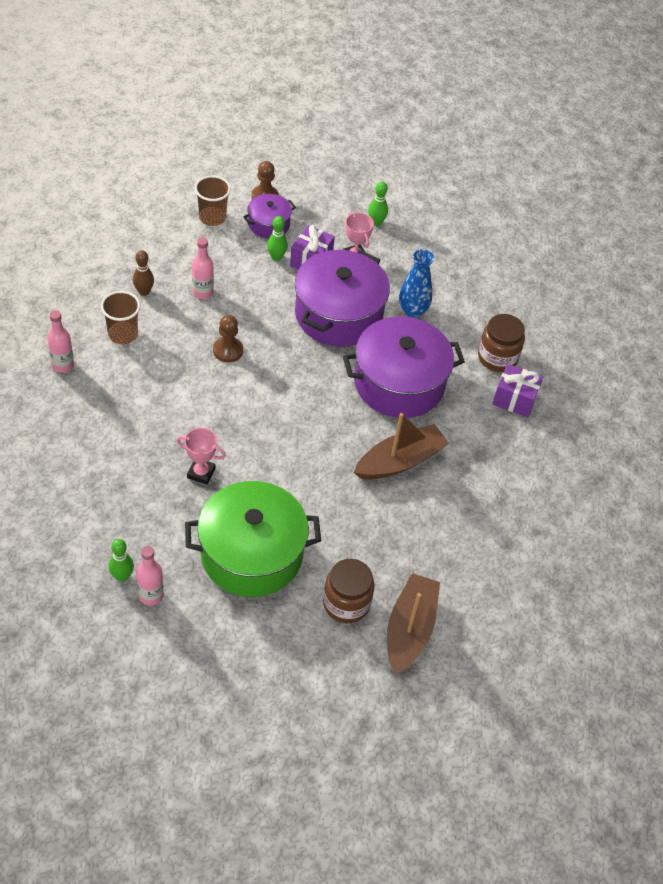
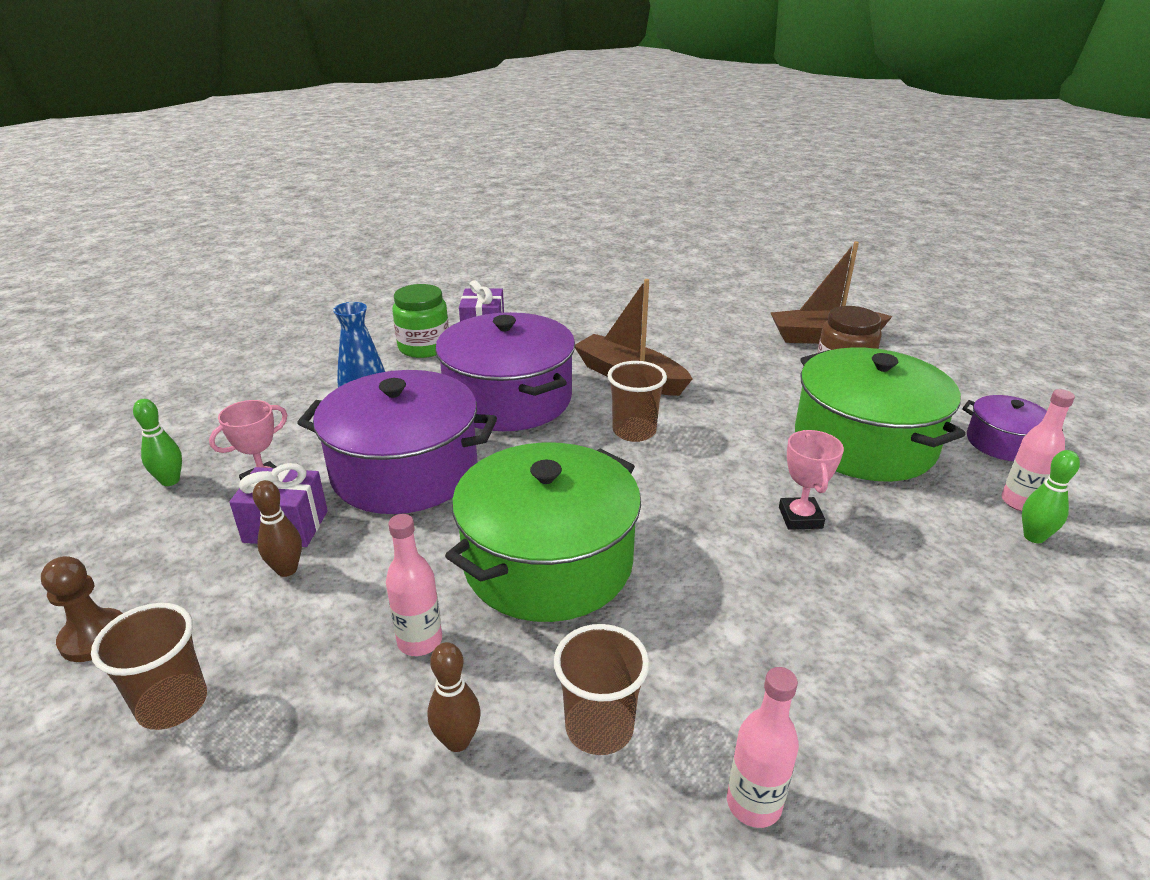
camera: 105 degrees left, 20 degrees down
(228, 350) = (548, 562): brown pawn -> green pot
(269, 224) = (188, 606): purple pot -> purple pot (1002, 443)
(276, 257) = (287, 569): green bowling pin -> brown bowling pin
(327, 434) = (634, 431): none -> brown cup
(497, 357) = (424, 347): brown jar -> green jar

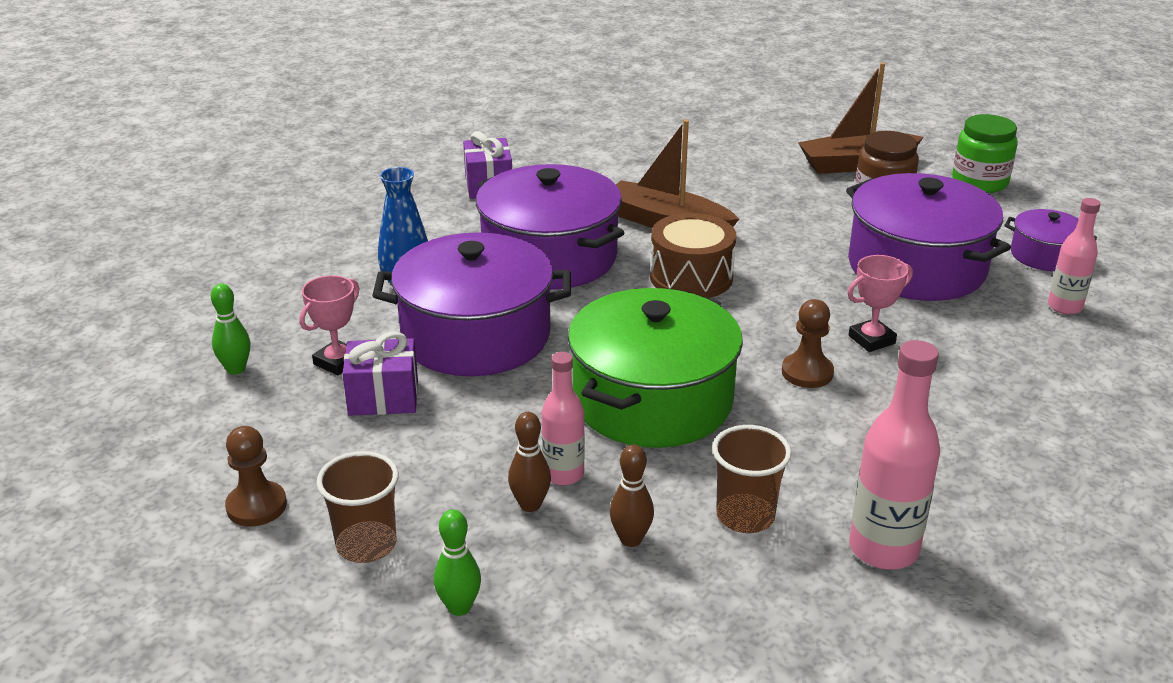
camera: 10 degrees left, 0 degrees up
(287, 569) = (407, 433): brown bowling pin -> brown bowling pin (530, 505)
(424, 347) = (431, 210): green jar -> green jar (979, 182)
(634, 431) = (691, 277): brown cup -> brown drum
(721, 548) = (807, 372): none -> brown pawn
(753, 804) = (883, 549): pink bottle -> pink bottle, size x1.57
(800, 518) = (871, 339): pink trophy -> pink trophy turned 75 degrees clockwise
(864, 442) = (916, 267): green pot -> purple pot
(1034, 537) = (1079, 334): green bowling pin -> green bowling pin (459, 607)

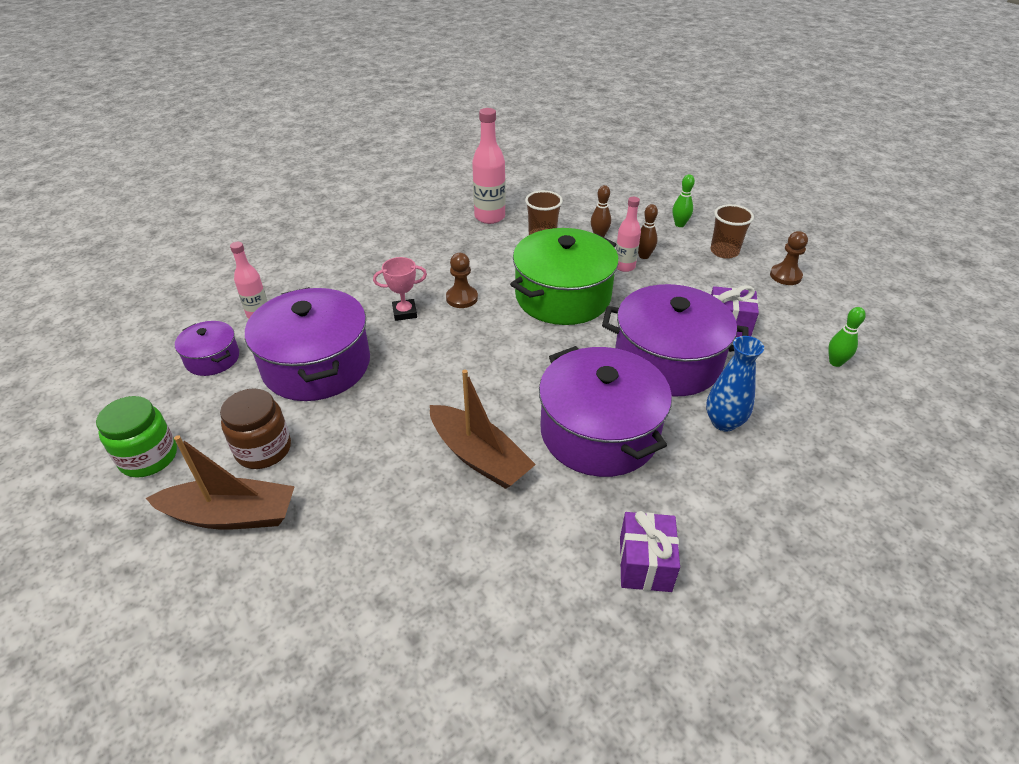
camera: 165 degrees left, 10 degrees up
(337, 362) = (764, 356): pink trophy -> none
(691, 277) = (491, 387): brown drum -> none

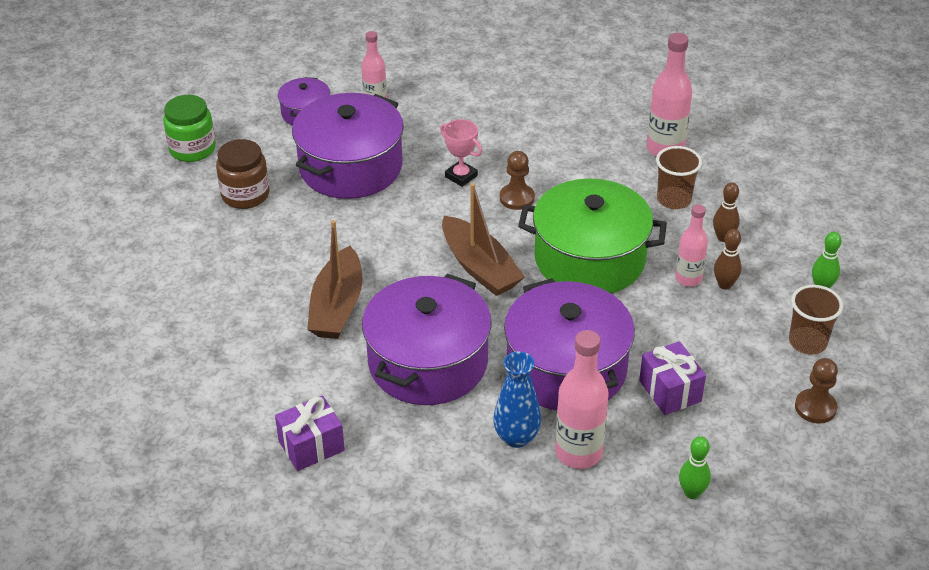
camera: 55 degrees right, 0 degrees up
(231, 515) = (180, 217): brown boat -> brown boat (480, 267)
(762, 397) = (578, 452): none -> pink bottle

